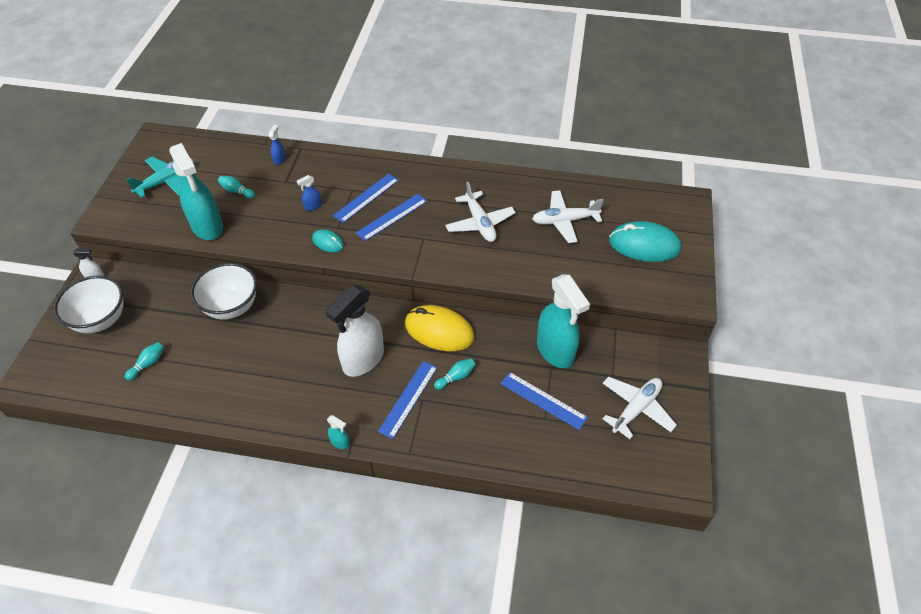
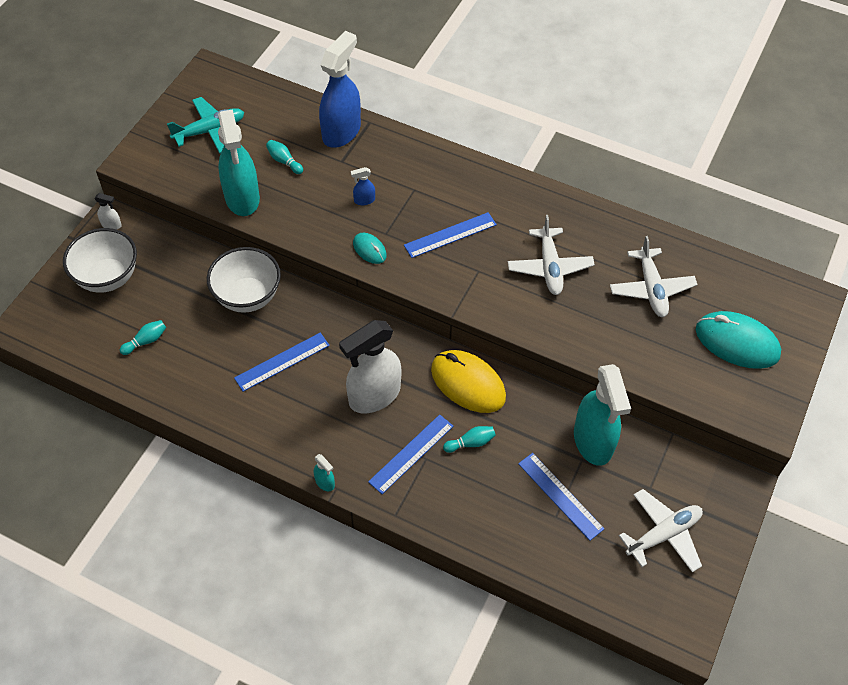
camera: 15 degrees right, 5 degrees up
(279, 159) = (341, 131): blue spray bottle -> blue spray bottle, size x2.46
(366, 198) = (427, 204): blue ruler -> blue ruler (282, 362)
(564, 221) = (651, 288): white plane -> white plane turned 105 degrees counterclockwise

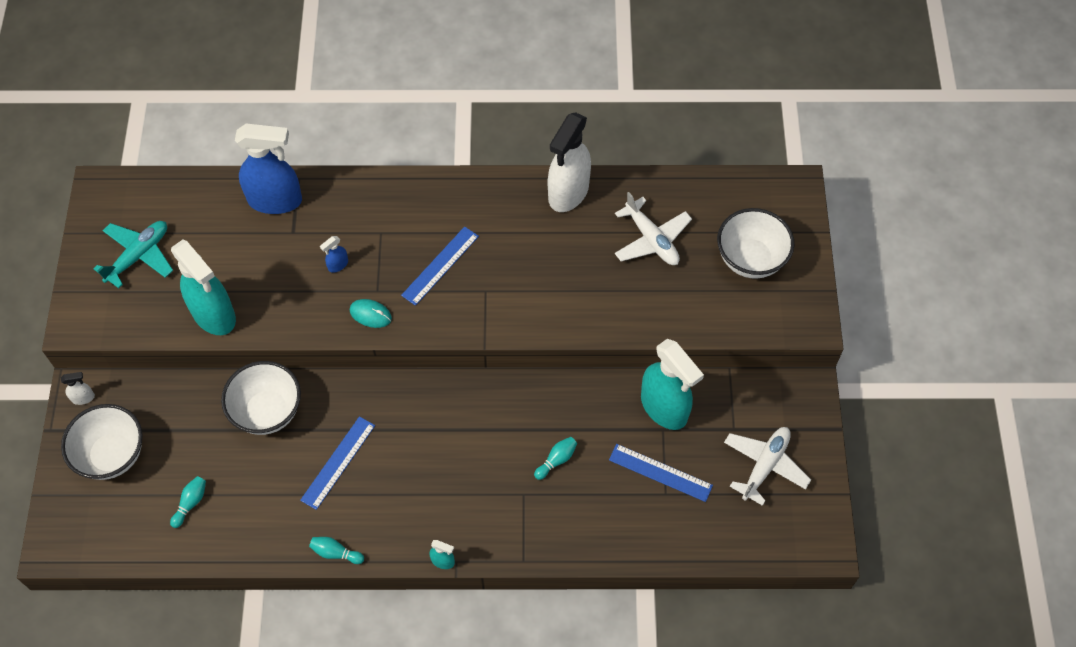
camera: 25 degrees left, 5 degrees up
(284, 161) = (235, 257): turquoise bowling pin -> turquoise bowling pin (335, 553)
(341, 131) = (275, 200): blue spray bottle -> blue spray bottle turned 90 degrees clockwise
(374, 396) = (444, 456): white spray bottle -> white spray bottle (568, 192)
(411, 453) = (508, 496): blue ruler -> none
(468, 383) = (525, 404): yellow mouse -> none
(549, 267) = (549, 258): white plane -> none
(737, 342) = (750, 259): turquoise mouse -> white bowl

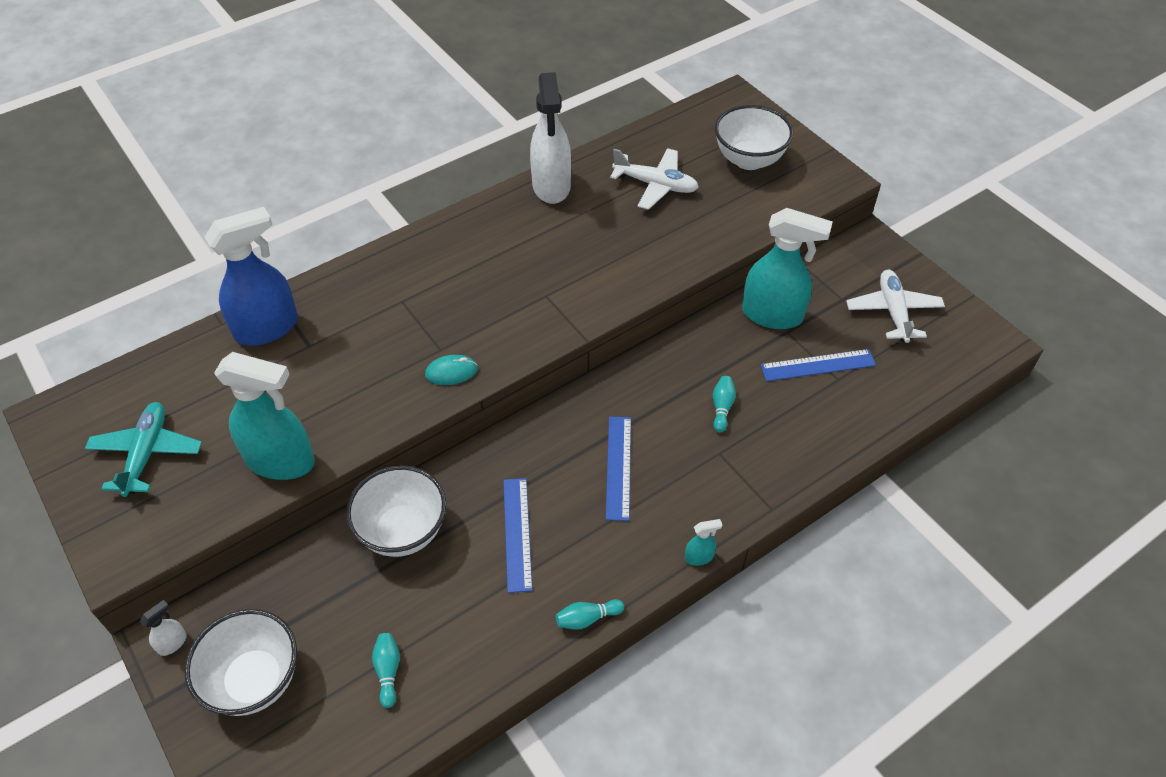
camera: 35 degrees left, 10 degrees down
(338, 265) = (381, 348): blue spray bottle -> none
(440, 265) = (485, 297): blue ruler -> blue ruler (618, 467)

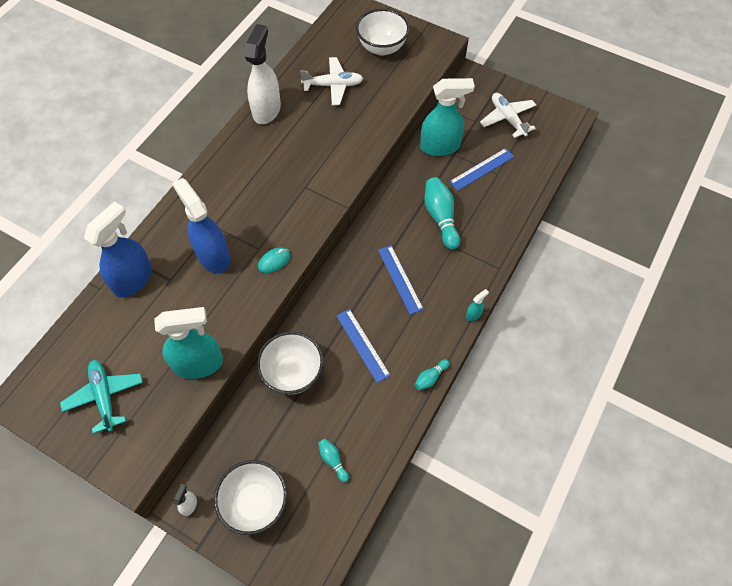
camera: 25 degrees left, 10 degrees up
(379, 336) = (213, 256): none -> blue spray bottle
(551, 186) = (267, 110): white spray bottle -> white spray bottle turned 135 degrees counterclockwise
(722, 408) = (440, 217): turquoise bowling pin -> turquoise bowling pin, size x1.93

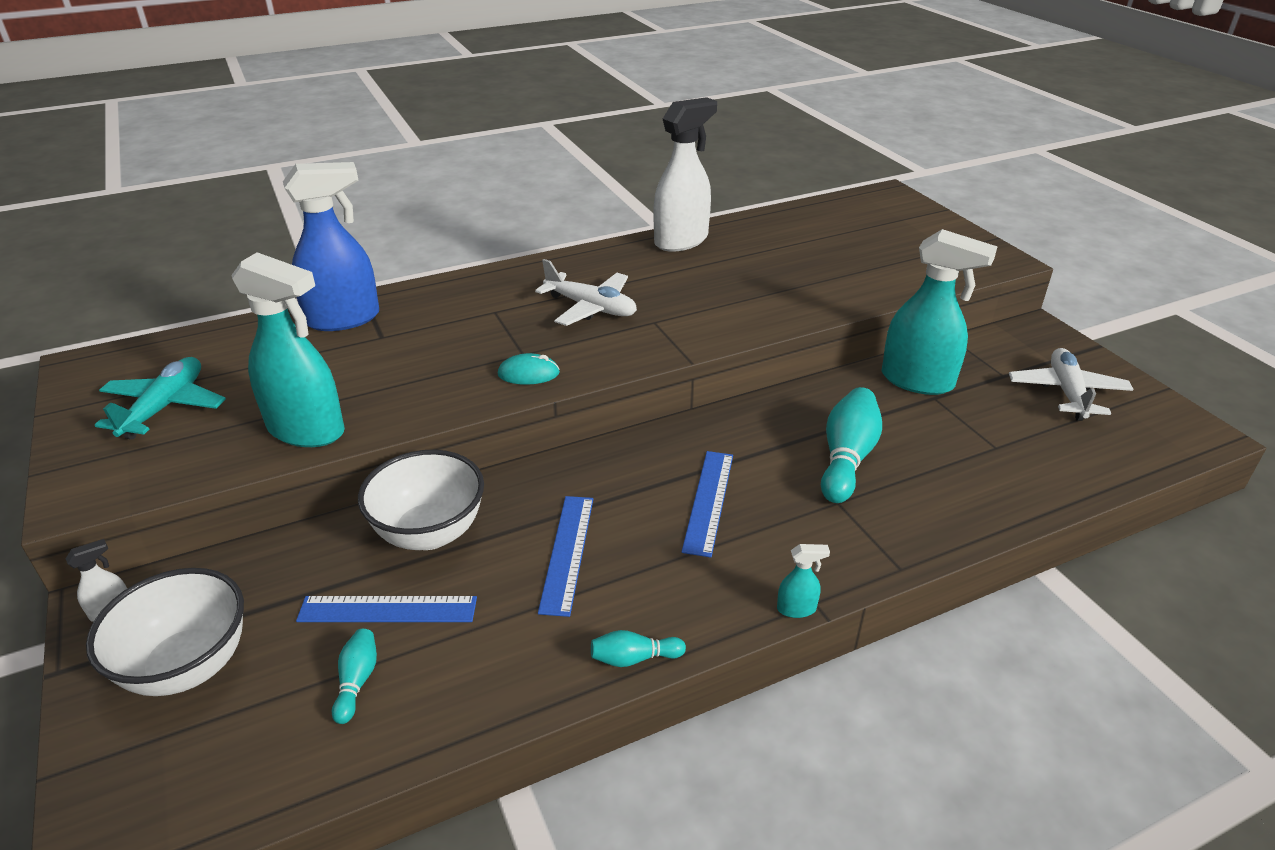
camera: 35 degrees right, 25 degrees down
(213, 256) = (459, 337): blue spray bottle -> none
(333, 85) = (795, 248): white plane -> white plane (591, 308)
(382, 48) = (901, 238): white bowl -> none
(481, 169) = (970, 431): blue ruler -> blue ruler (388, 609)

